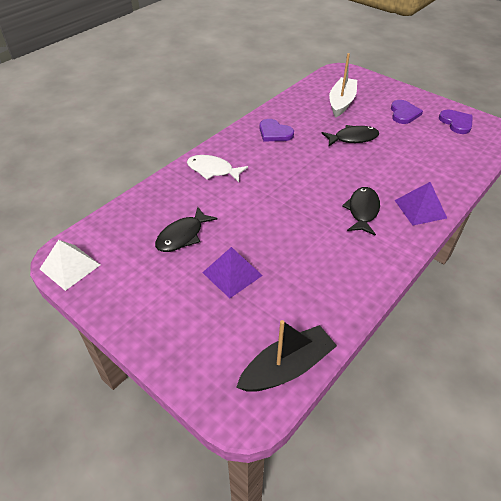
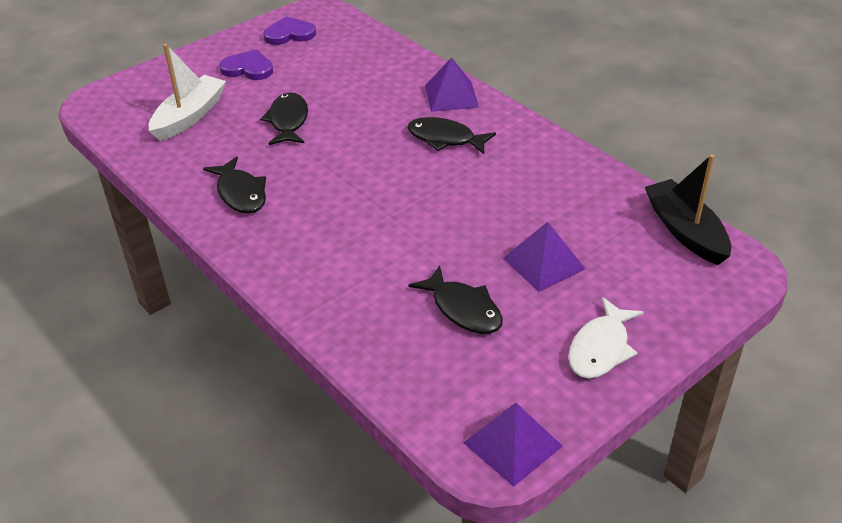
camera: 80 degrees left, 5 degrees down
(70, 266) = (512, 444): white pyramid -> purple pyramid
(213, 170) = (315, 269): white fish -> white fish (600, 348)
(274, 133) = (240, 193): purple heart -> black fish
(341, 102) = (189, 116): white boat -> white boat turned 90 degrees clockwise

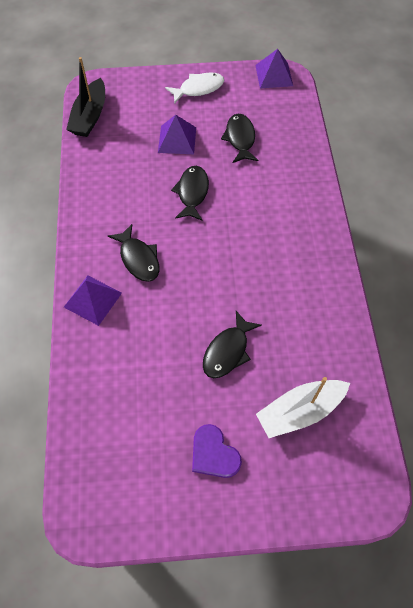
camera: 145 degrees left, 20 degrees up
(240, 193) = (306, 293): black fish -> black fish (192, 193)
(289, 34) = (140, 491): purple heart -> none

